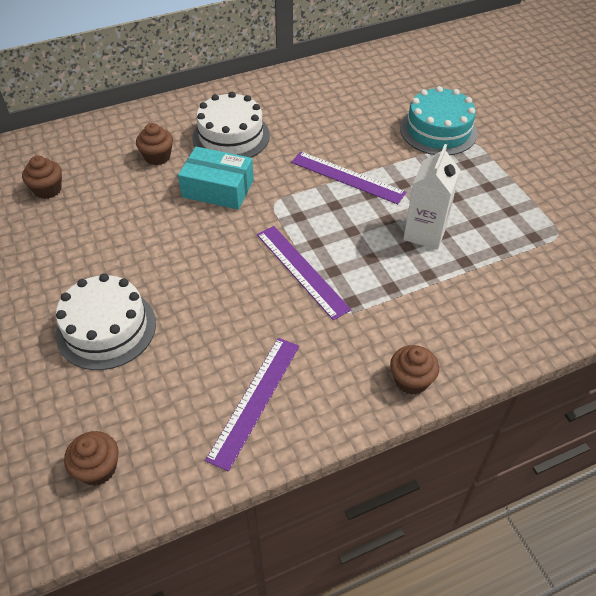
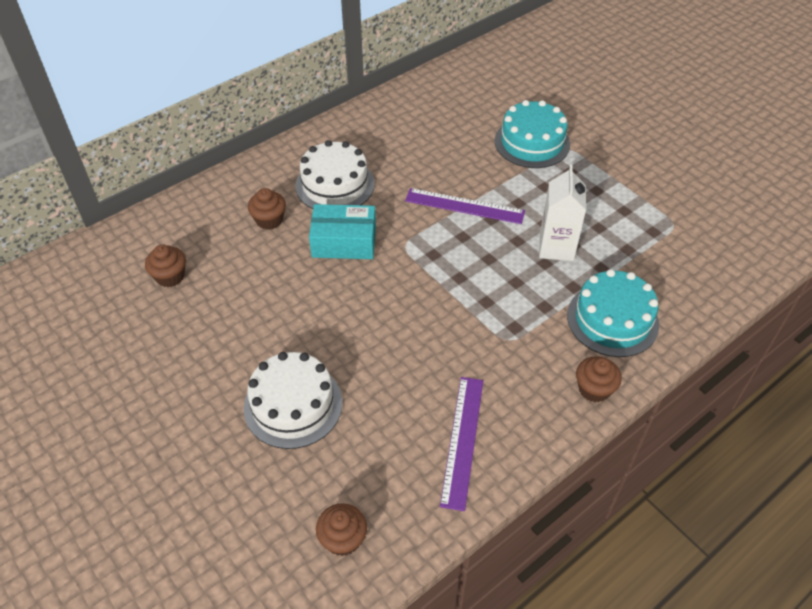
camera: 15 degrees left, 0 degrees up
(302, 271) = (457, 307): purple ruler -> none
(457, 315) = (612, 320): none -> turquoise cake

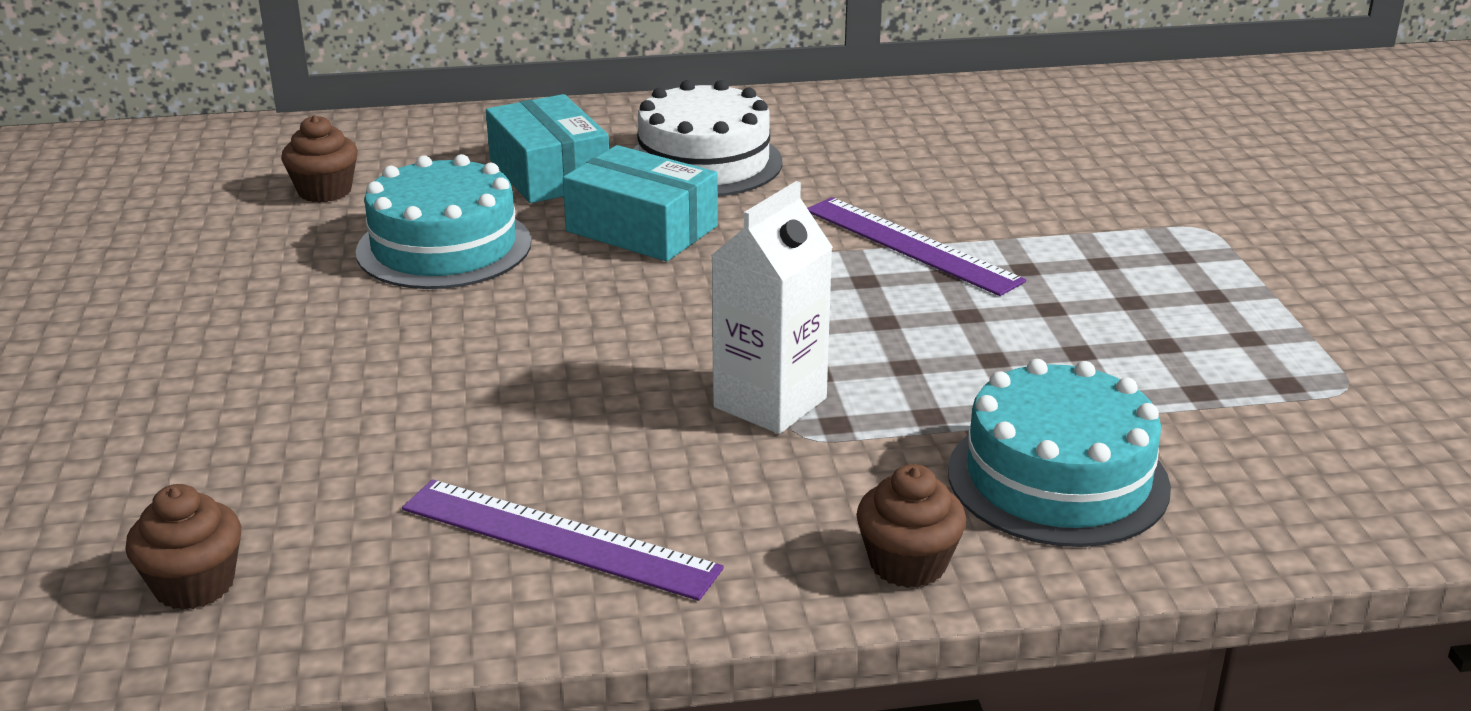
camera: 30 degrees right, 20 degrees down
(269, 220) = (549, 173): brown cupcake -> turquoise box
(293, 405) = (324, 389): white cake -> none
(463, 440) = (558, 539): purple ruler -> purple ruler turned 75 degrees clockwise
(532, 142) = (1136, 202): turquoise cake -> turquoise cake (444, 247)
(556, 247) = (1041, 345): white carton -> white carton (770, 403)

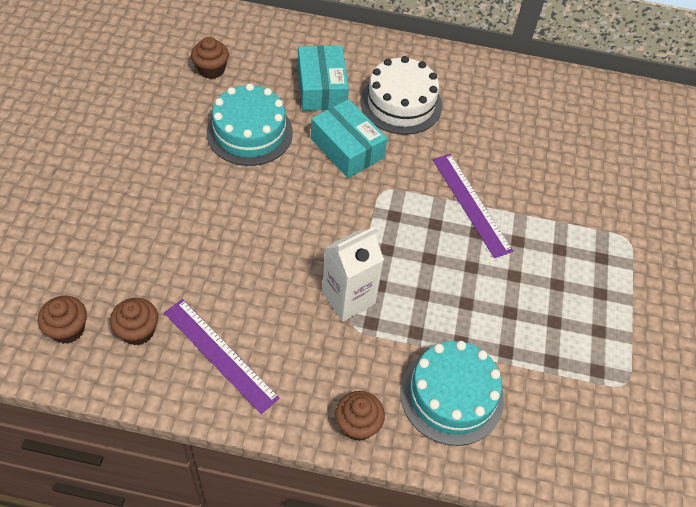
camera: 15 degrees right, 25 degrees up
(358, 549) = (138, 331): none -> brown cupcake

